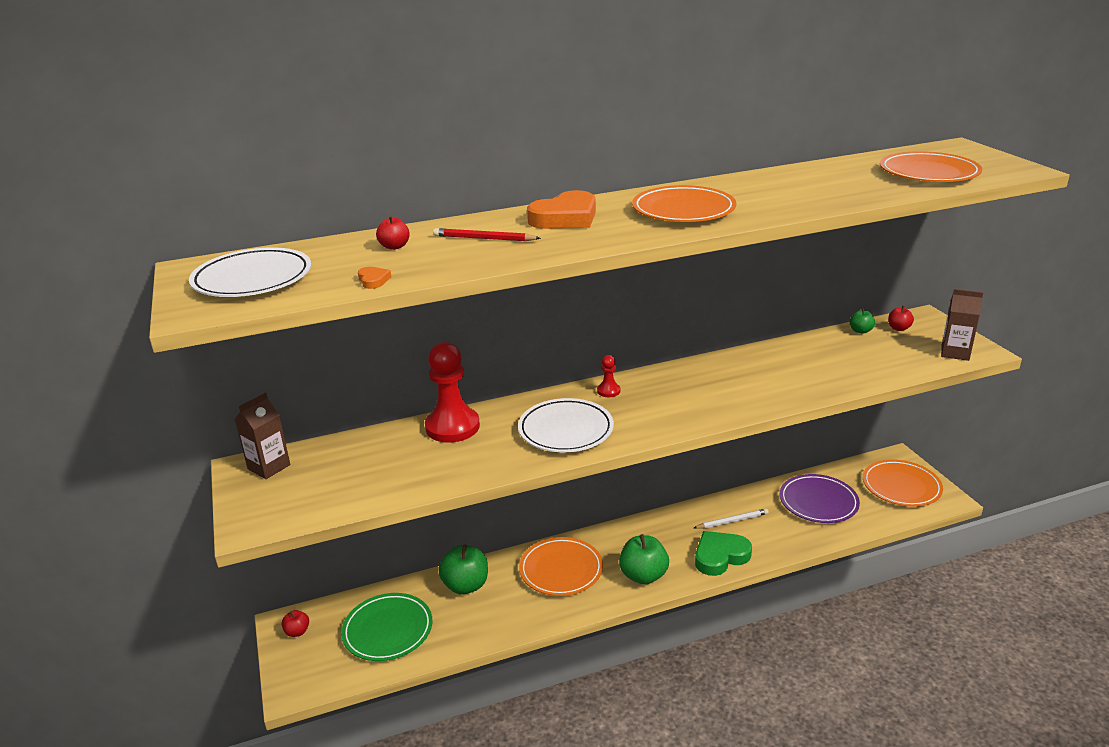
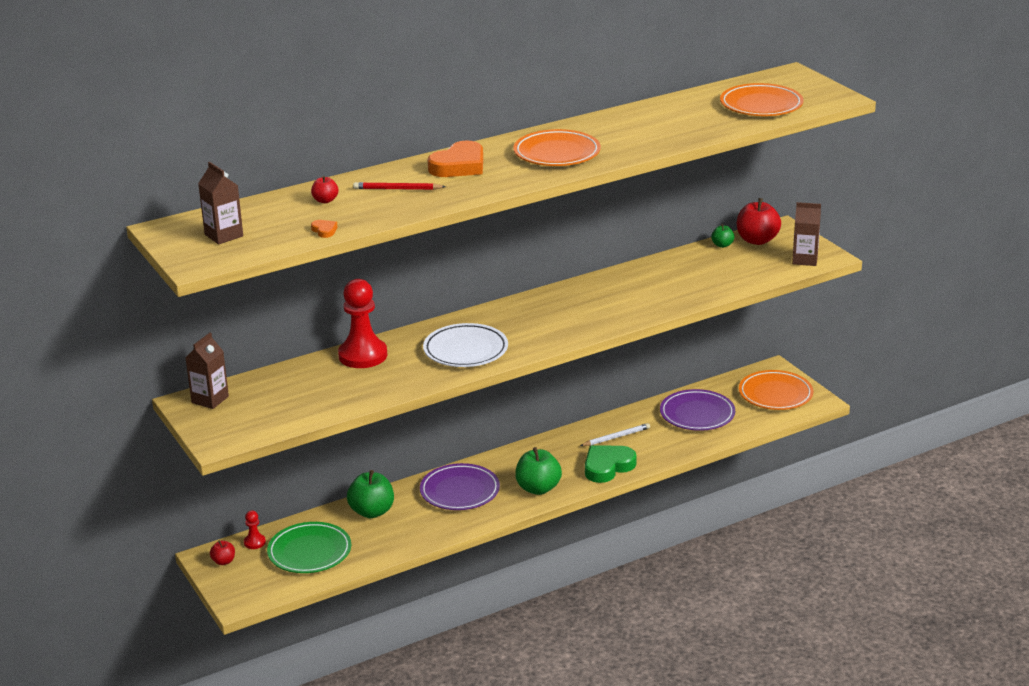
camera: 10 degrees left, 0 degrees up
(252, 279) = (224, 235): white plate -> brown carton
(561, 570) = (460, 491): orange plate -> purple plate
(608, 391) = (496, 315): red pawn -> red pawn (254, 542)
(898, 328) = (757, 240): red apple -> red apple, size x1.95

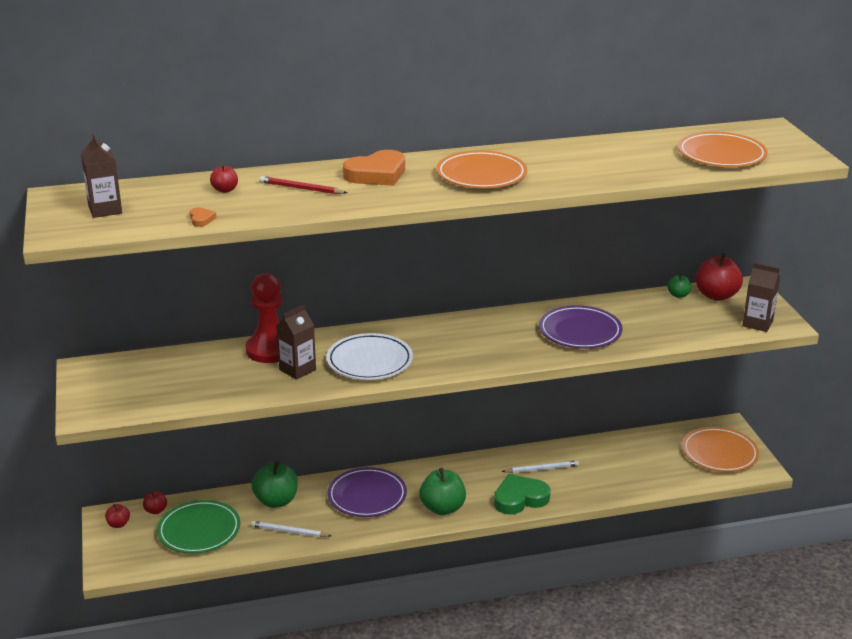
camera: 15 degrees right, 0 degrees up
(210, 399) = (105, 369): brown carton -> brown carton (297, 370)
(254, 542) = (156, 510): red pawn -> red apple
(400, 536) = (289, 531): none -> white pencil
(697, 414) = (632, 460): purple plate -> purple plate (580, 332)

